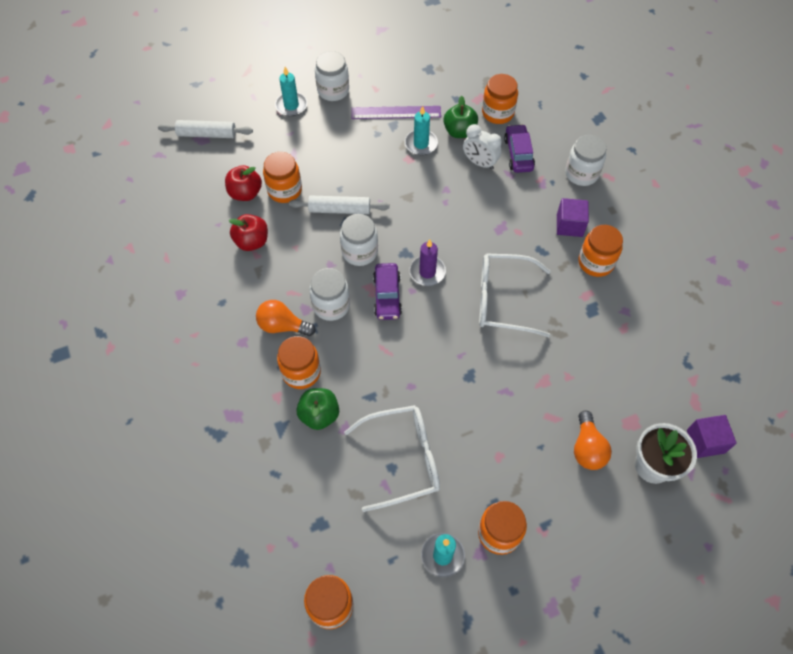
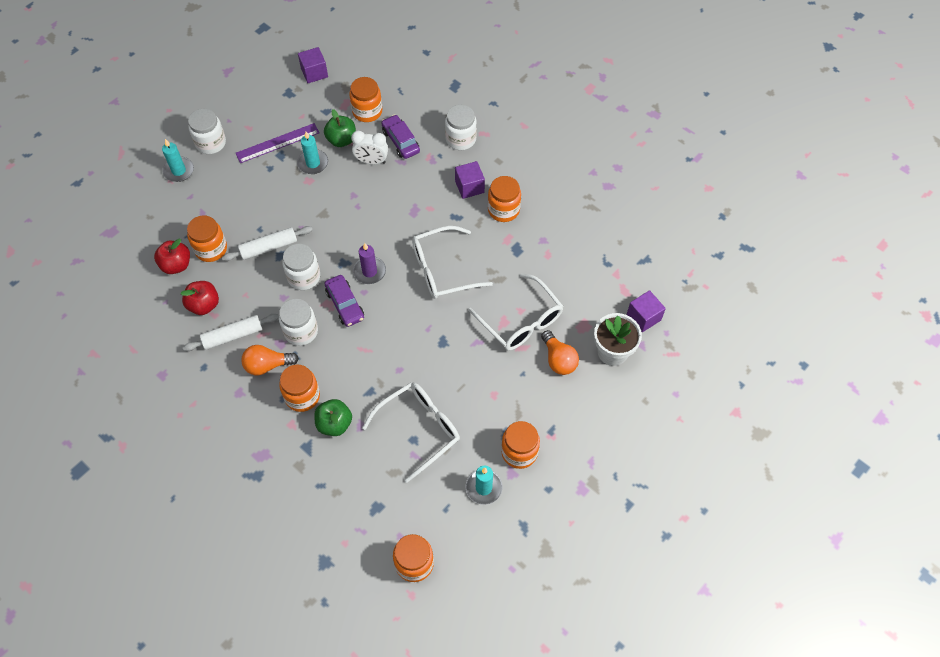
camera: 25 degrees left, 0 degrees up
(207, 134) = (112, 225): white rolling pin -> white rolling pin (233, 336)
(462, 58) = (314, 73): none -> purple cube
(563, 388) = (521, 321): none -> white glasses

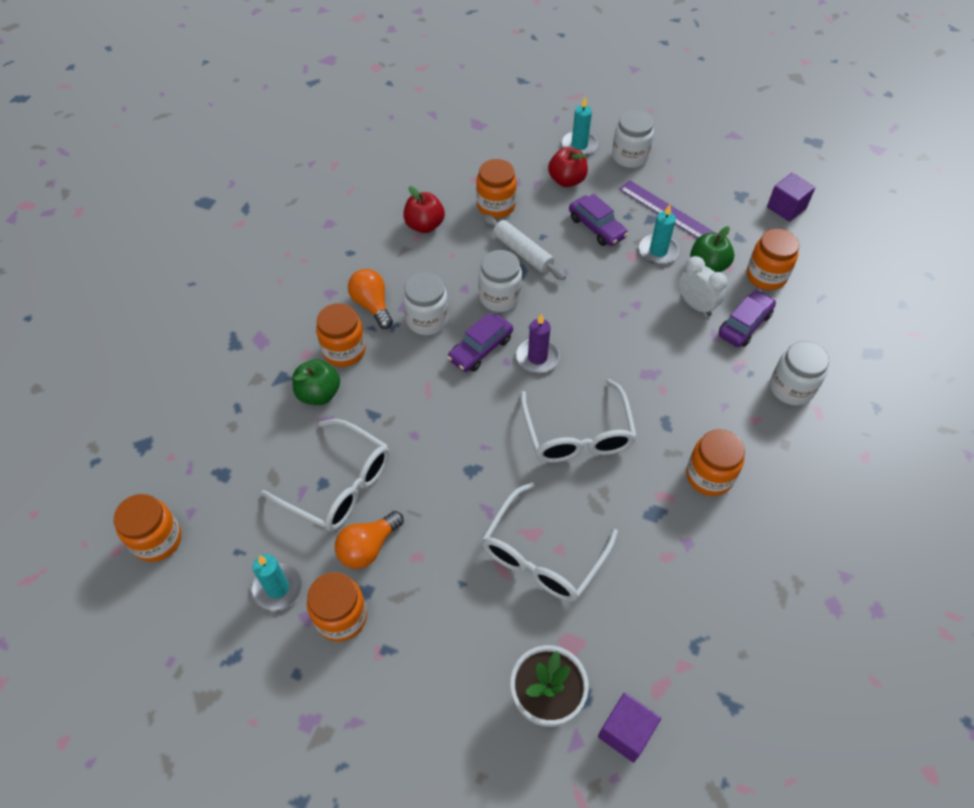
camera: 70 degrees right, 5 degrees down
(176, 265) = (463, 186): red apple -> red apple (567, 180)
(233, 336) = (397, 262): white rolling pin -> none
(270, 191) = (596, 227): none -> purple car
(371, 161) = (696, 305): white clock -> white clock turned 150 degrees clockwise
(442, 270) = (577, 434): white glasses -> white glasses turned 150 degrees counterclockwise
(469, 187) = (722, 423): purple cube -> none
(558, 359) = (502, 625): orange light bulb -> orange light bulb (368, 547)

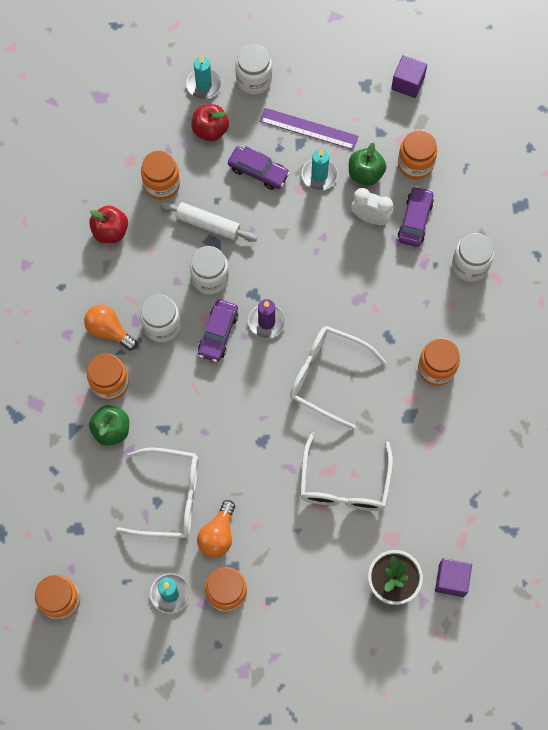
camera: 25 degrees left, 15 degrees up
(577, 434) = (327, 376): white glasses -> white glasses turned 150 degrees clockwise

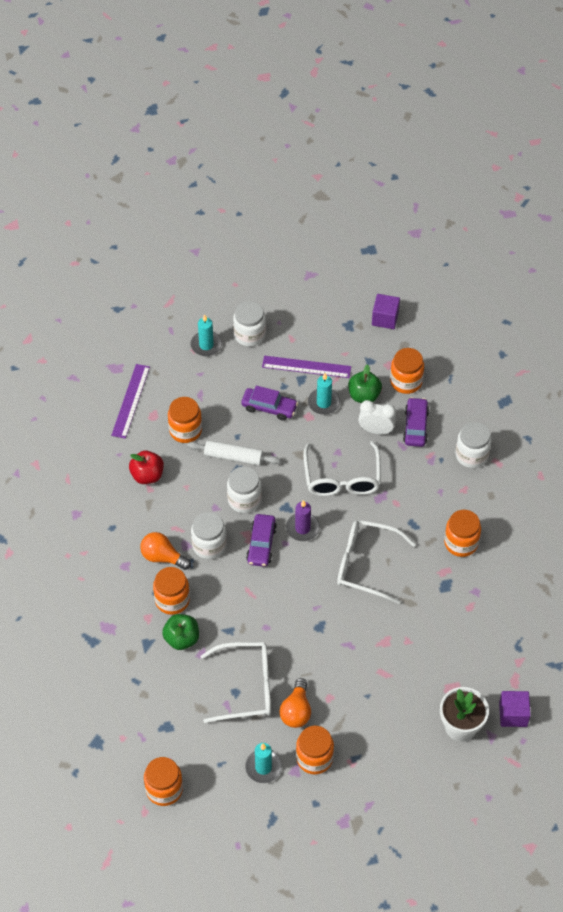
camera: 10 degrees left, 15 degrees down
(109, 139) = (131, 401): none -> purple ruler
(210, 130) = (219, 380): red apple -> none
(344, 484) = (400, 650): white glasses -> white glasses (342, 478)

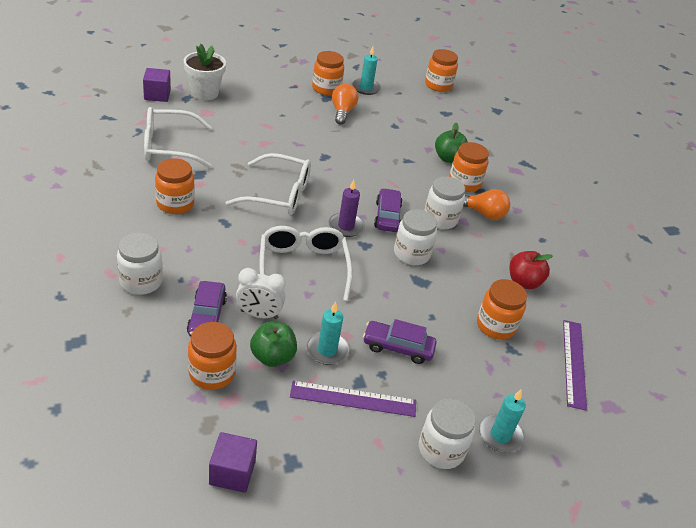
camera: 170 degrees right, 15 degrees down
(233, 457) = (432, 295): white rolling pin -> none
(246, 687) = (386, 127): white glasses -> white glasses (169, 146)

